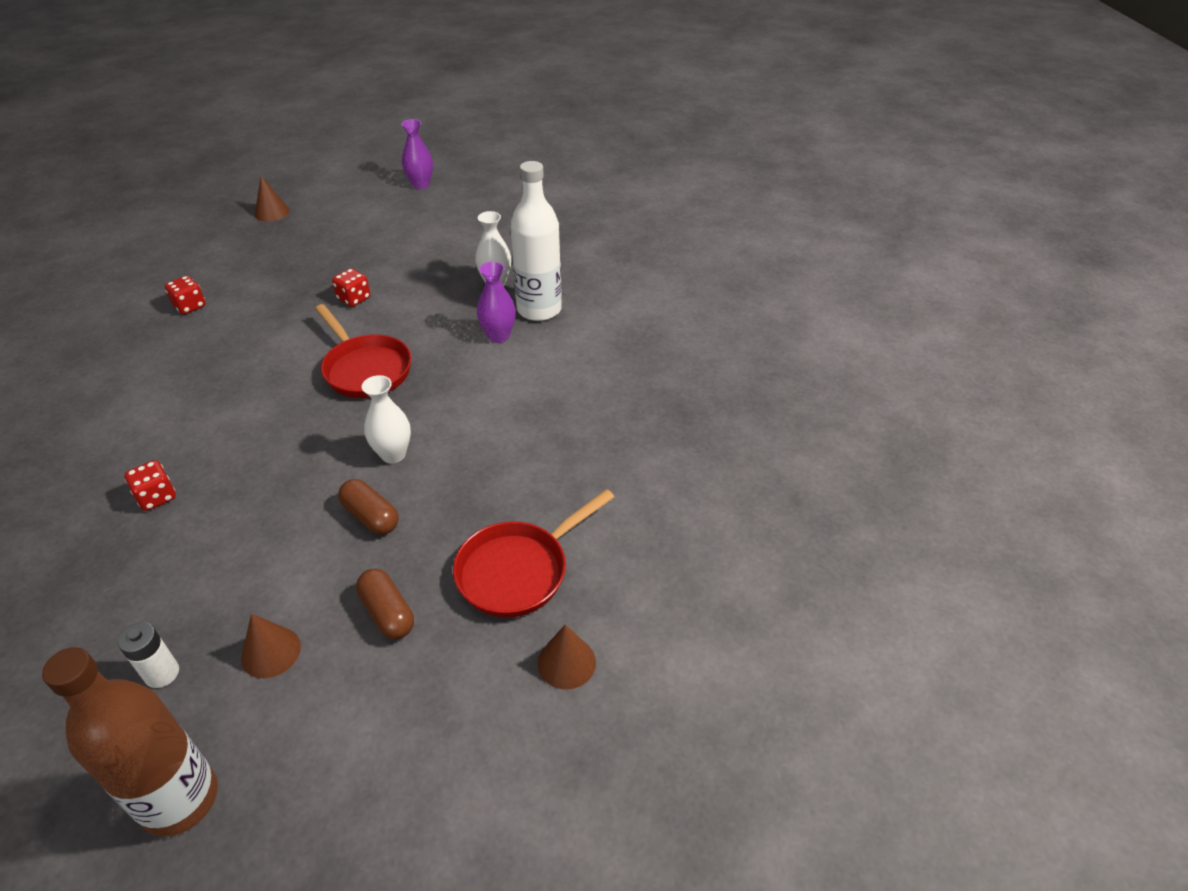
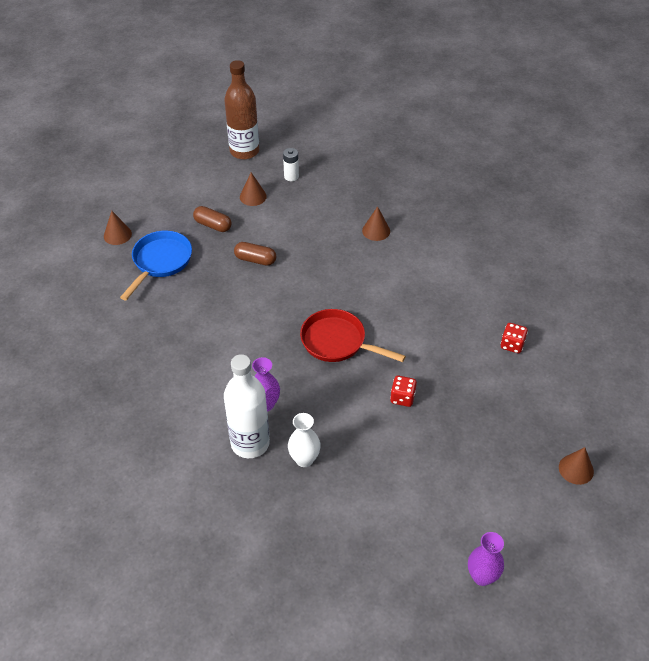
camera: 155 degrees right, 5 degrees up
(157, 497) = (376, 231): red dice -> brown cone
(393, 454) = (271, 294): white vase -> none
(518, 571) = (160, 262): red pan -> blue pan

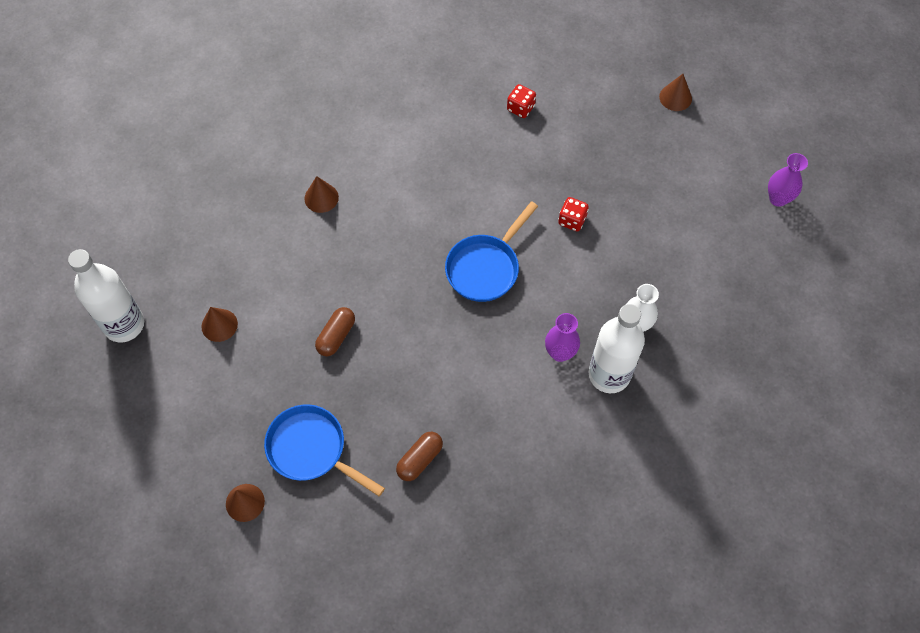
camera: 80 degrees left, 15 degrees up
(213, 225) = (260, 379): brown capsule -> brown capsule (419, 459)
(244, 151) = (124, 324): brown bottle -> white bottle
(291, 176) = (194, 274): white battery -> none
(337, 342) = (485, 268): red pan -> blue pan

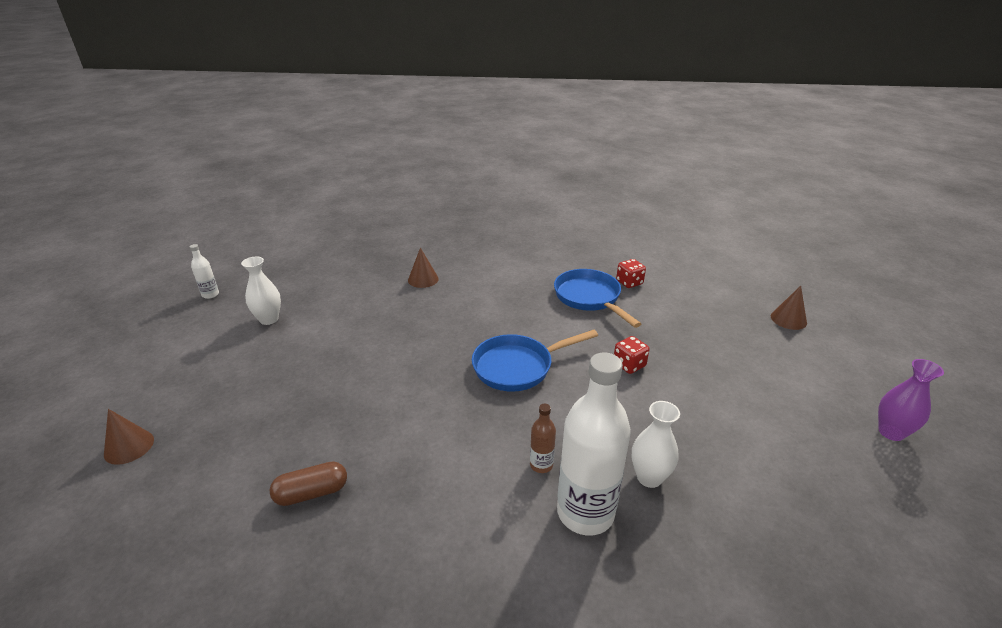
camera: 30 degrees right, 30 degrees down
(124, 324) = (210, 294): white bottle -> white bottle, size x0.44
(219, 325) = (269, 319): brown cone -> white vase
(311, 449) = (230, 433): blue pan -> blue pan (589, 298)
(336, 336) = (344, 361): brown capsule -> none
(560, 353) = (541, 465): purple vase -> brown bottle

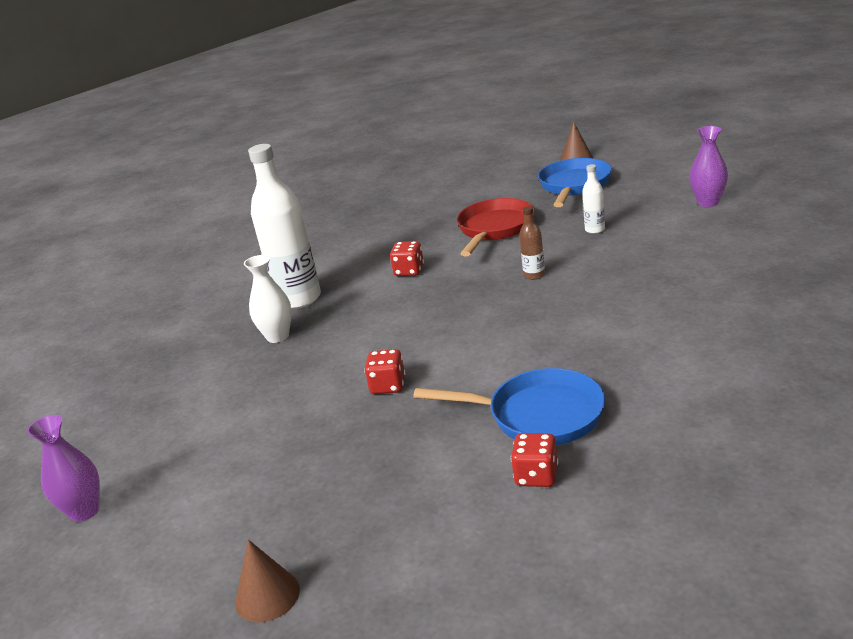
camera: 135 degrees right, 5 degrees down
(210, 294) = (793, 176): white bottle -> white bottle (595, 230)
(269, 319) = (708, 202): white vase -> purple vase
(312, 493) = (454, 211): brown capsule -> none
(354, 429) = (494, 229): none -> red pan
(423, 279) = (719, 297): brown cone -> none
(474, 449) = (409, 271): none -> red dice
(517, 367) = (473, 316): blue pan -> blue pan (574, 186)
(541, 465) = (356, 294): brown bottle -> brown bottle (534, 275)

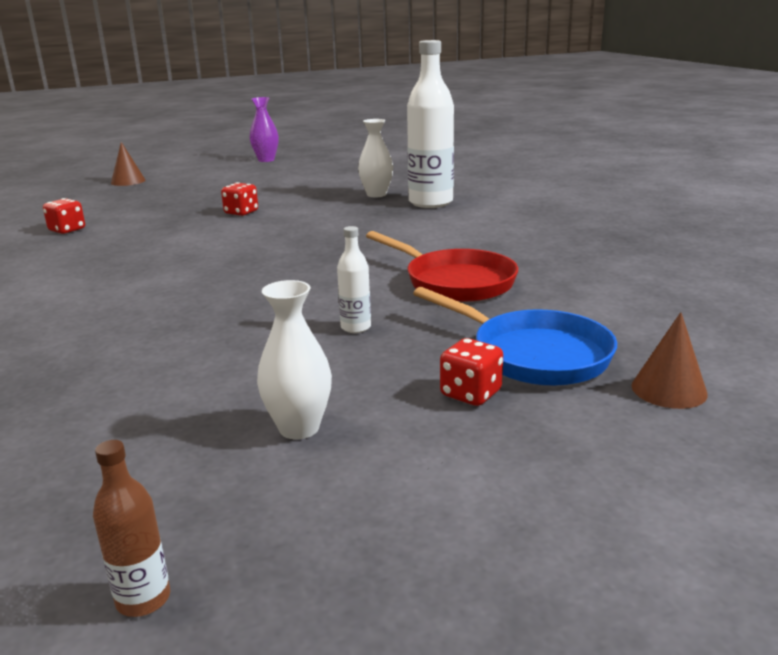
camera: 110 degrees right, 5 degrees down
(409, 271) = (415, 237): red dice -> red dice (471, 394)
(534, 275) = (306, 277): brown bottle -> brown bottle (143, 599)
(538, 415) = (113, 240): blue pan -> none
(708, 202) = (299, 428): purple vase -> white vase

